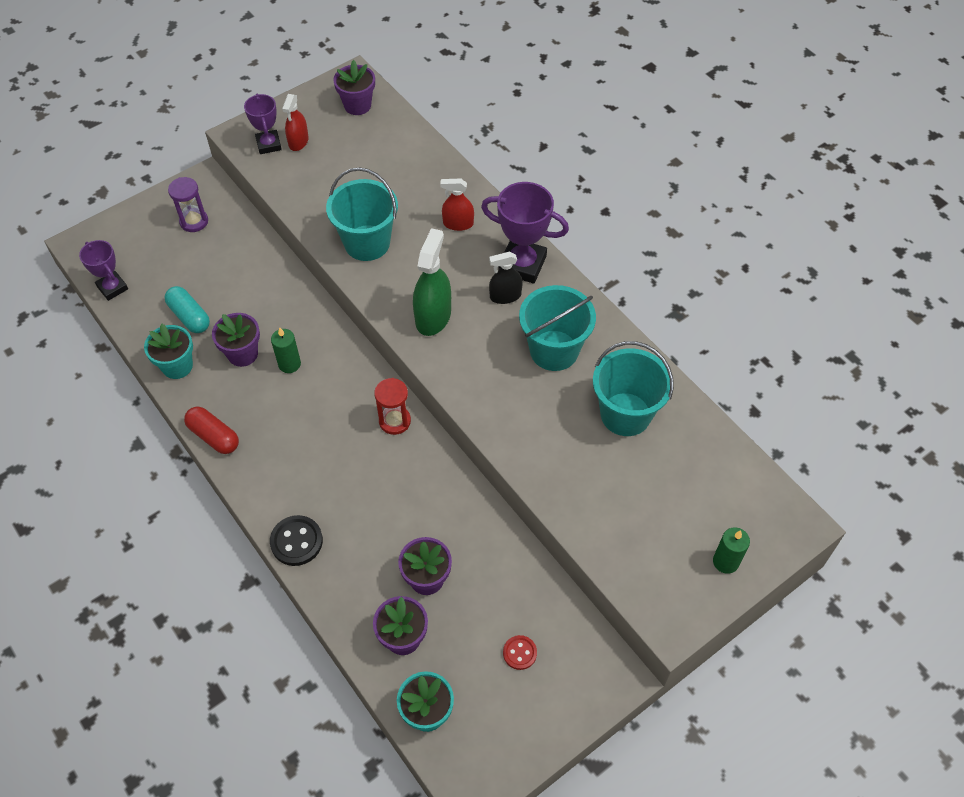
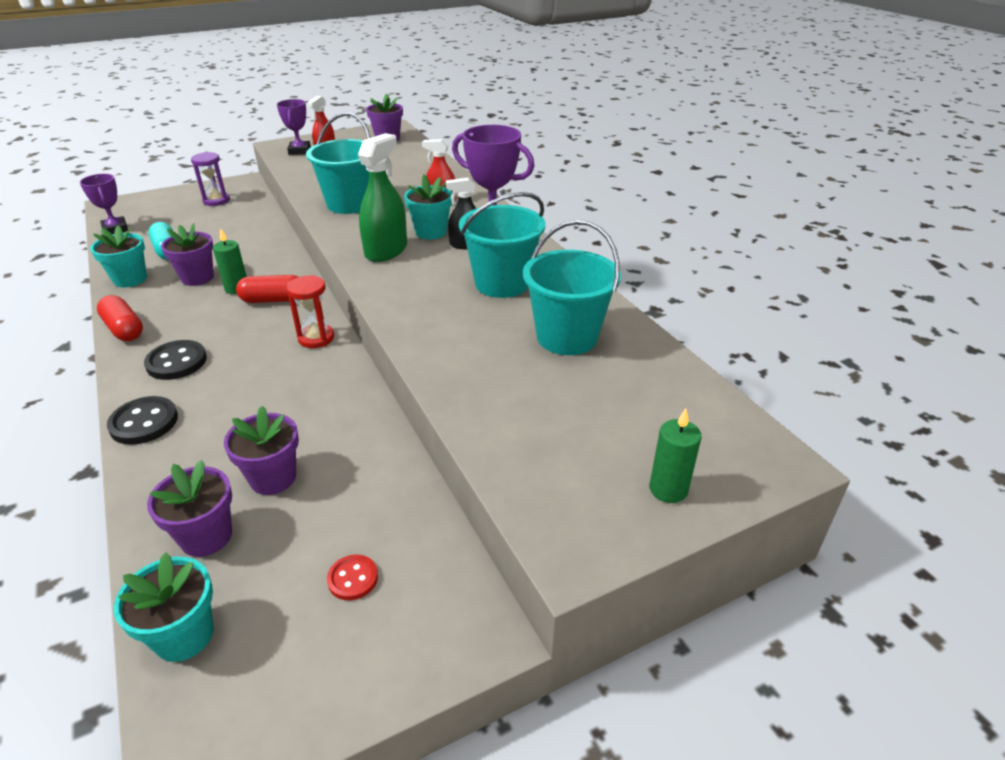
camera: 10 degrees right, 20 degrees down
(285, 470) = (176, 362): none -> black button
(332, 375) = (273, 300): none -> red capsule
(465, 280) = (431, 232): none -> turquoise flower pot

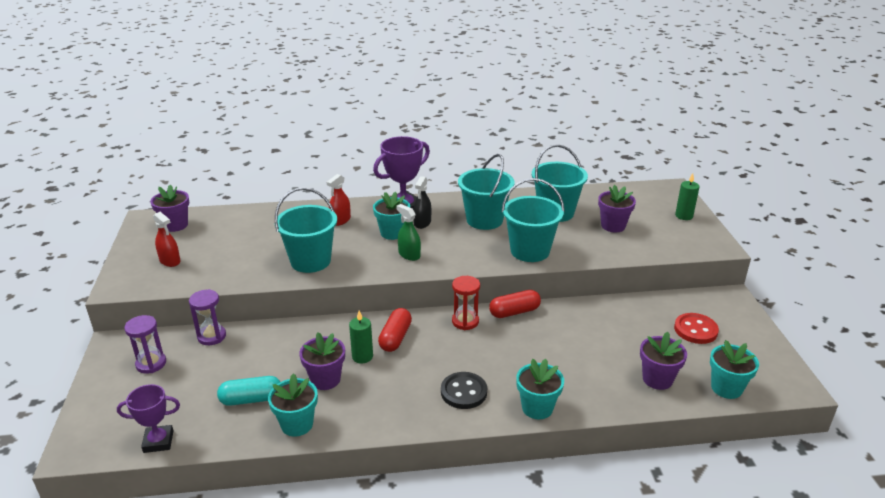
camera: 70 degrees left, 5 degrees down
(124, 329) = (394, 424): red capsule -> red capsule (514, 312)
(144, 422) = (537, 408): black button -> turquoise flower pot
(258, 213) = (212, 336): none -> purple hourglass
(273, 478) = (613, 351): purple flower pot -> purple flower pot (613, 226)
(299, 151) = (151, 275): purple trophy -> none
(353, 578) = (695, 330): red button -> red button, size x1.62
(386, 250) = (409, 255): green spray bottle -> green spray bottle, size x0.62
(437, 331) = (530, 251): none -> turquoise bucket

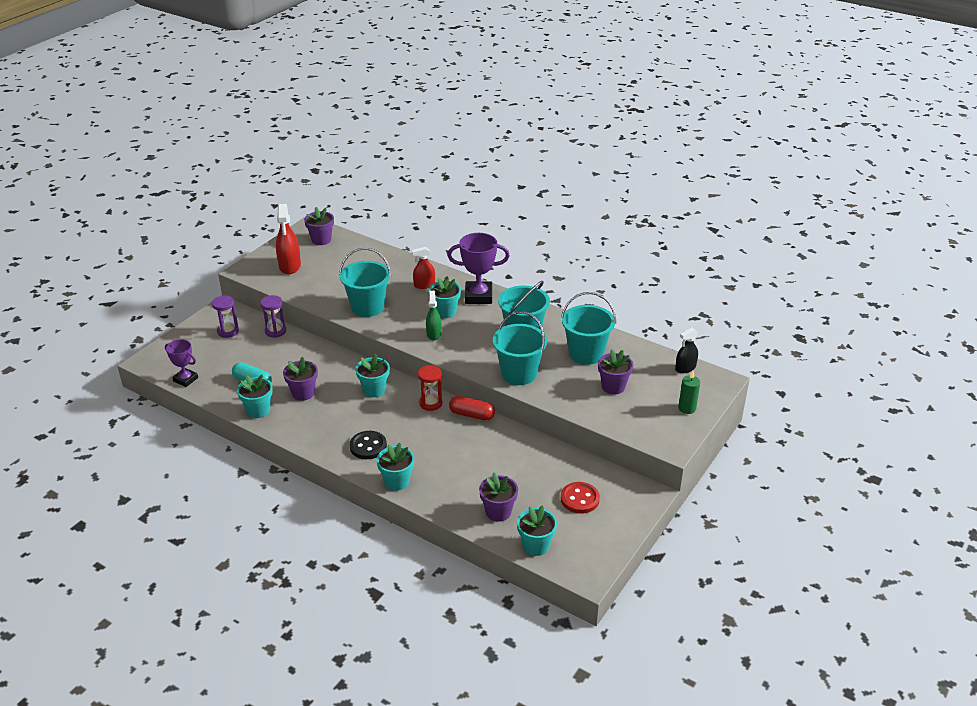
camera: 40 degrees right, 5 degrees up
(170, 261) = (290, 266): red spray bottle -> red spray bottle, size x1.61
(362, 356) = (340, 391): green candle -> none
(395, 338) = (374, 390): red capsule -> turquoise flower pot
(422, 223) = (476, 314): black spray bottle -> black spray bottle (685, 368)

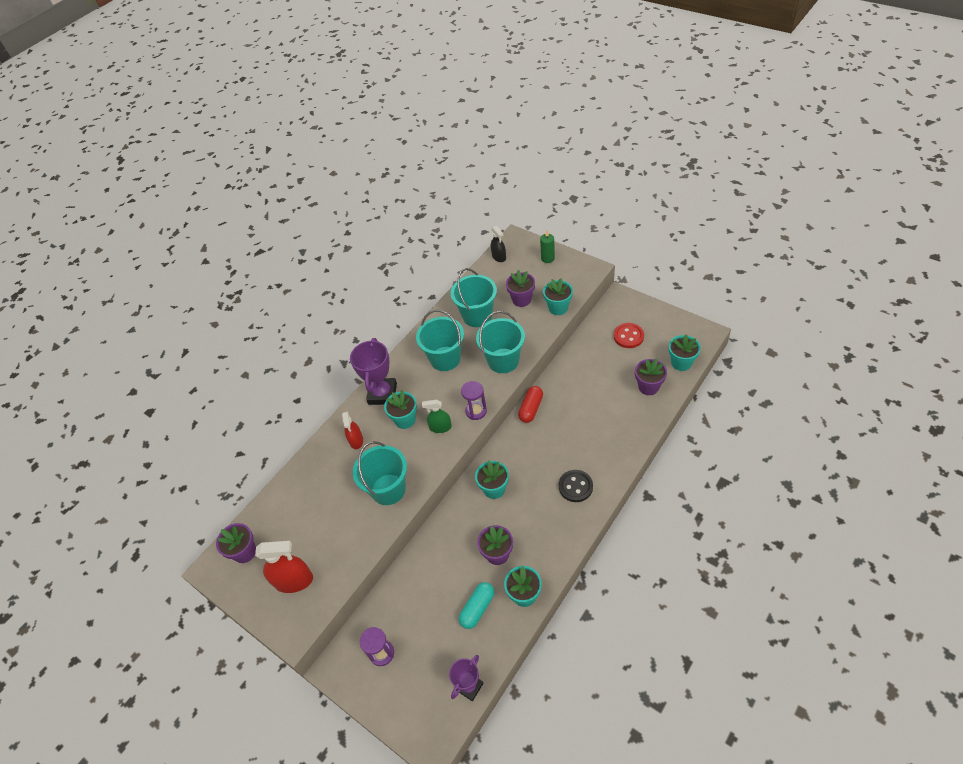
camera: 80 degrees left, 15 degrees up
(275, 331) = (388, 598): purple hourglass -> purple hourglass (476, 411)
(397, 481) = (620, 460): turquoise flower pot -> turquoise flower pot (558, 308)
(430, 403) = (515, 440): red hourglass -> none

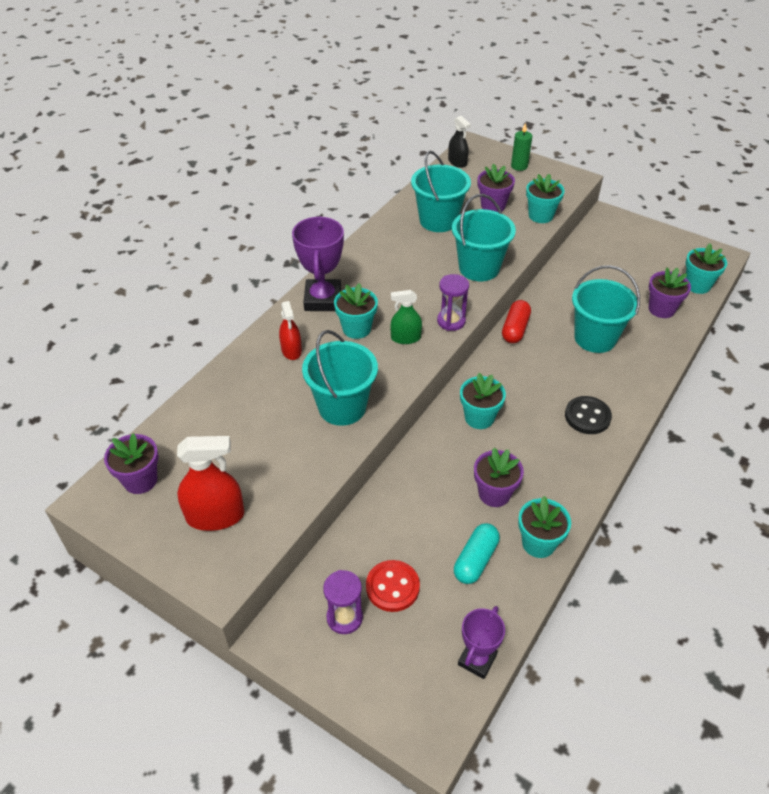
camera: 10 degrees left, 5 degrees down
(445, 358) = (402, 264): turquoise bucket -> turquoise bucket (595, 338)
(628, 336) = (626, 256): red button -> red button (392, 587)

